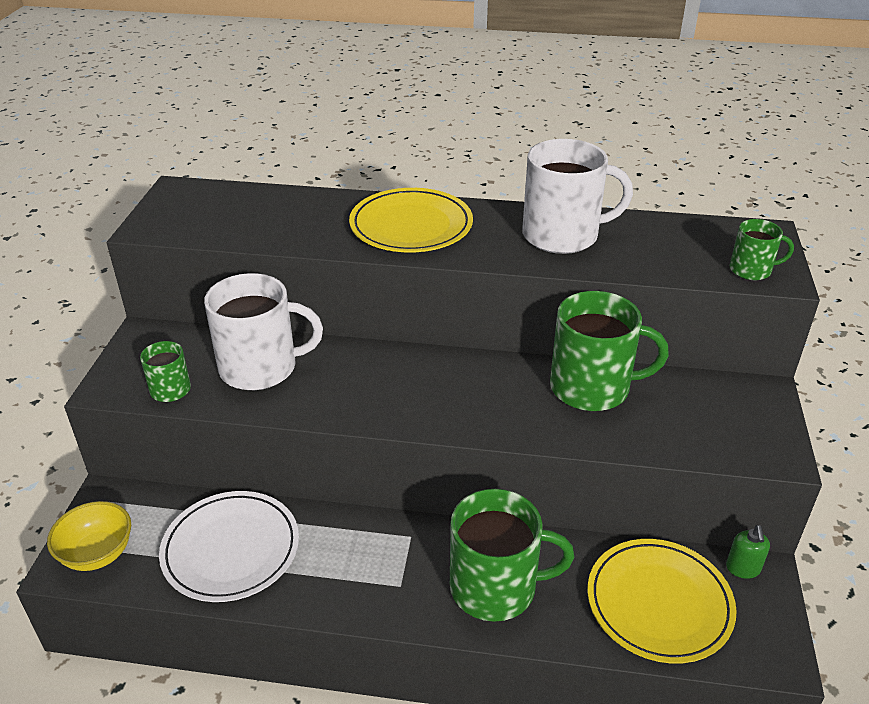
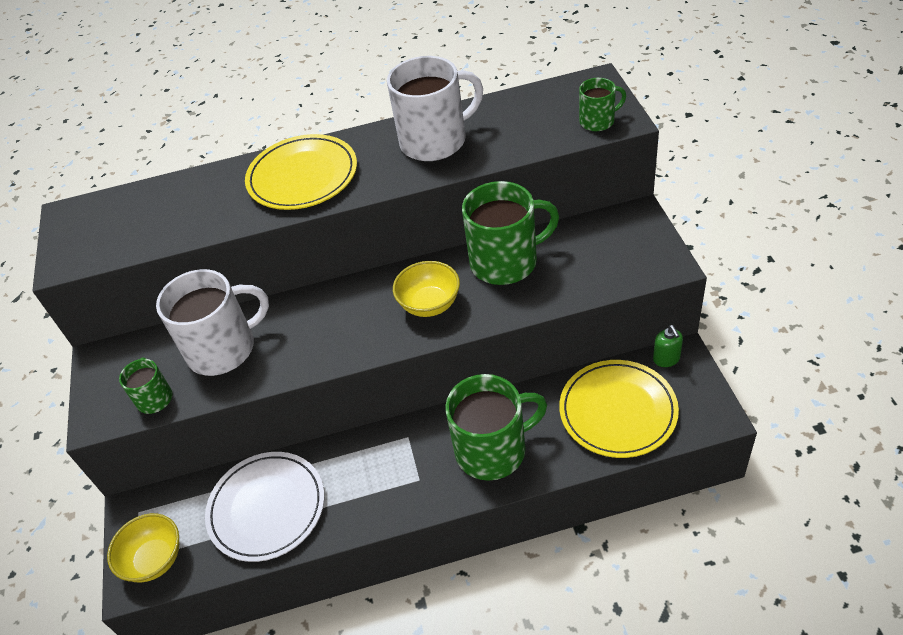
camera: 15 degrees left, 10 degrees up
(489, 400) = (429, 304): none -> yellow bowl

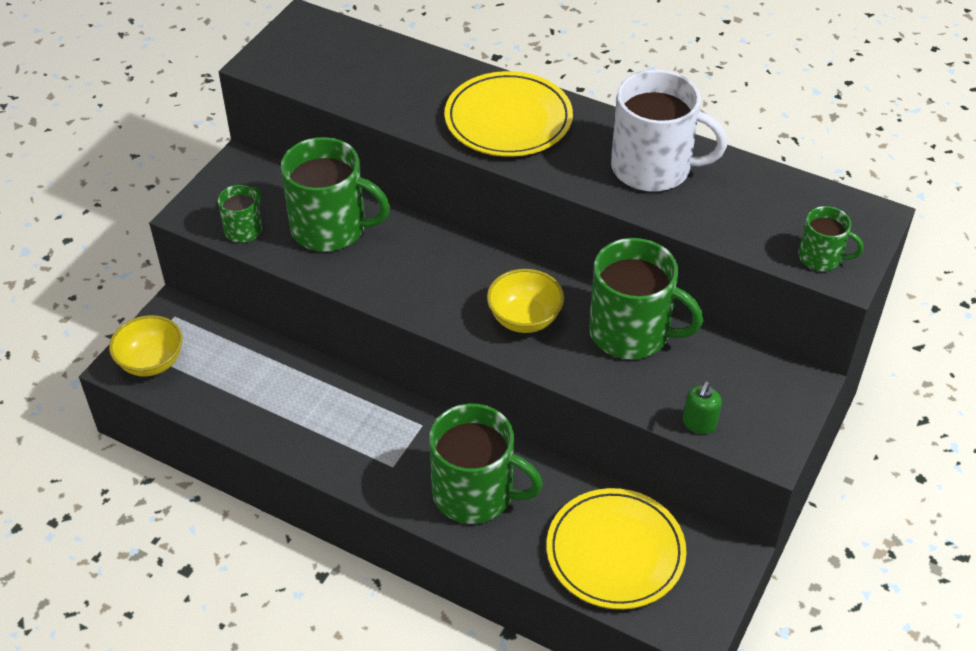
camera: 35 degrees right, 0 degrees up
(223, 348) = (330, 228): white mug -> green mug
(267, 508) = (262, 391): white plate -> none
(666, 359) = (714, 546): green soap dispenser -> green soap dispenser (699, 424)

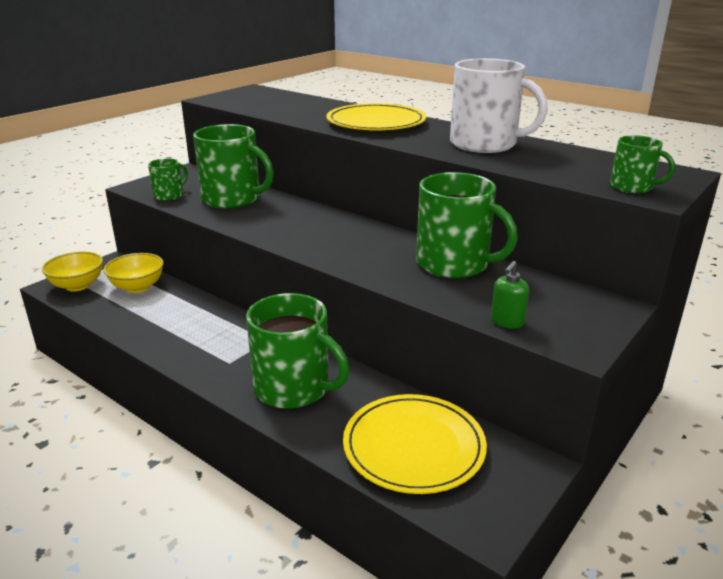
camera: 10 degrees right, 20 degrees down
(524, 319) = (363, 250): yellow bowl -> yellow bowl (137, 287)

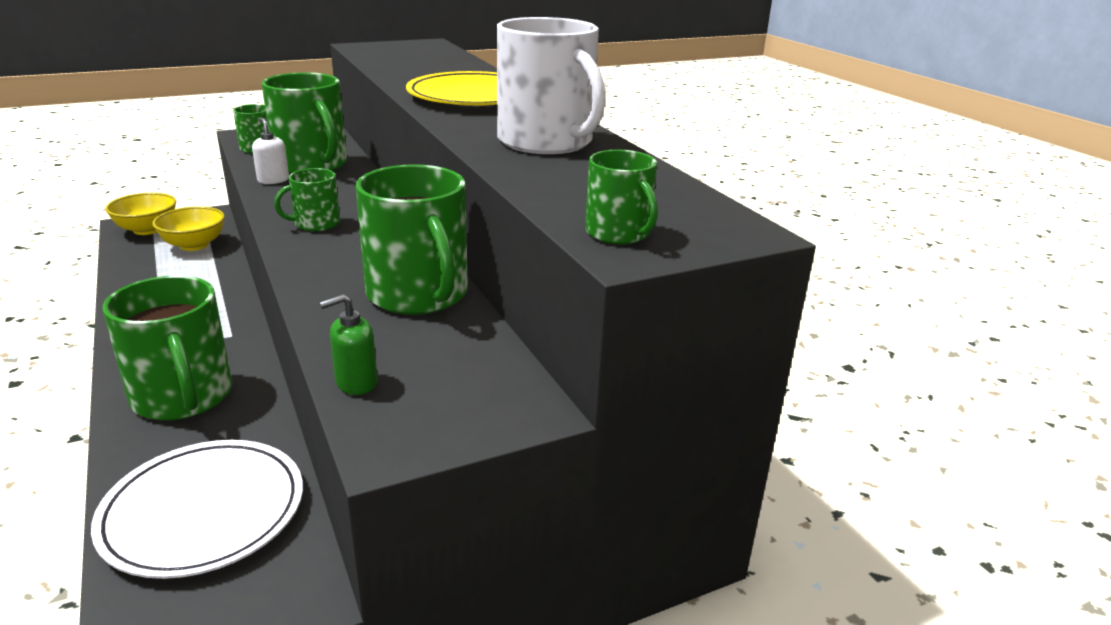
camera: 25 degrees right, 0 degrees up
(224, 215) = (273, 180): none -> white soap dispenser
(311, 238) = (316, 224): none -> green mug
(414, 447) = (203, 512): yellow plate -> white plate

